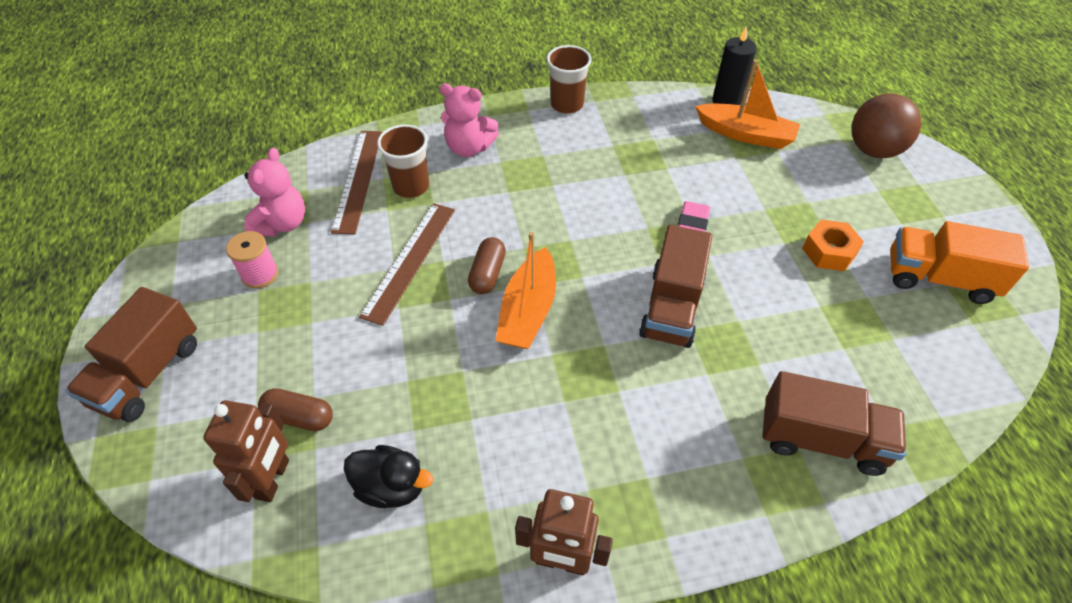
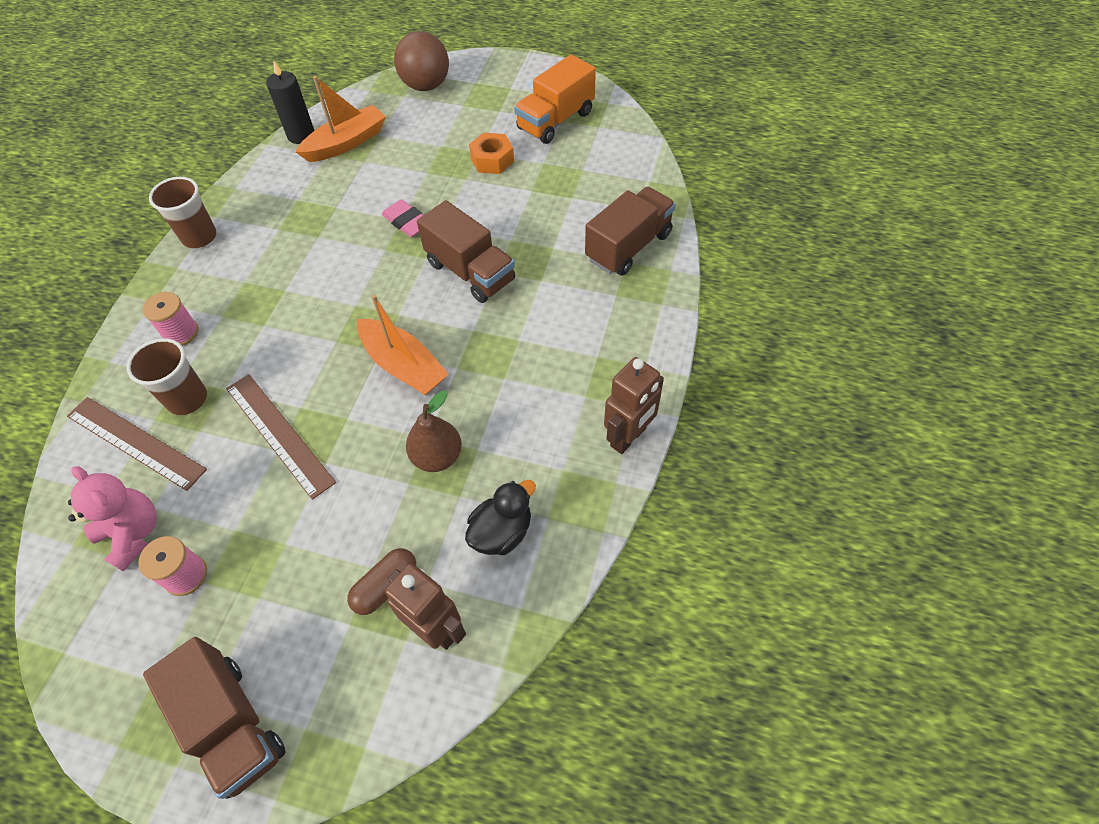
camera: 60 degrees left, 5 degrees up
(446, 389) = (437, 456): none -> brown pear
(469, 148) = (181, 333): pink teddy bear -> pink spool
(487, 274) = (342, 379): brown capsule -> none

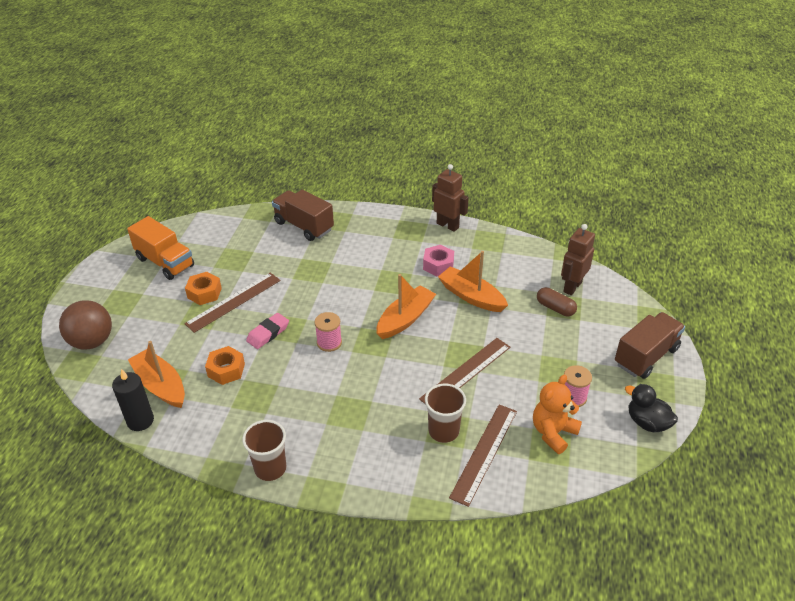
camera: 95 degrees left, 15 degrees down
(133, 534) = (553, 433): pink teddy bear -> orange teddy bear
(181, 333) = (380, 452): pink spool -> pink spool (329, 342)
(354, 191) = (226, 370): none -> orange nut
(437, 456) = (471, 296): brown pear -> orange boat
(470, 272) = (322, 295): brown truck -> none
(471, 187) = (233, 302): none -> brown ruler
(502, 532) = (513, 267): black duck -> black duck (647, 422)
(520, 415) = (438, 265): none -> pink nut

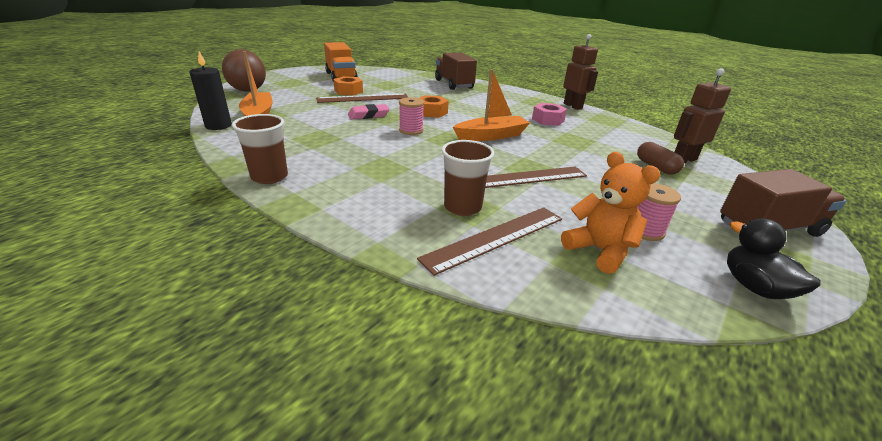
camera: 25 degrees right, 10 degrees down
(226, 370) = (314, 122): orange nut -> orange nut (431, 112)
(471, 296) = (566, 140): orange boat -> none
(553, 433) = (599, 251): orange teddy bear -> orange teddy bear turned 75 degrees clockwise

